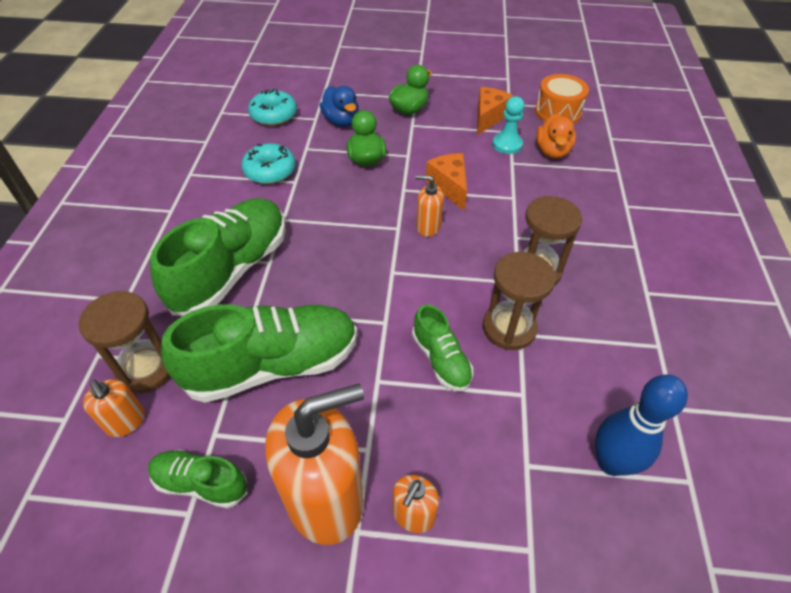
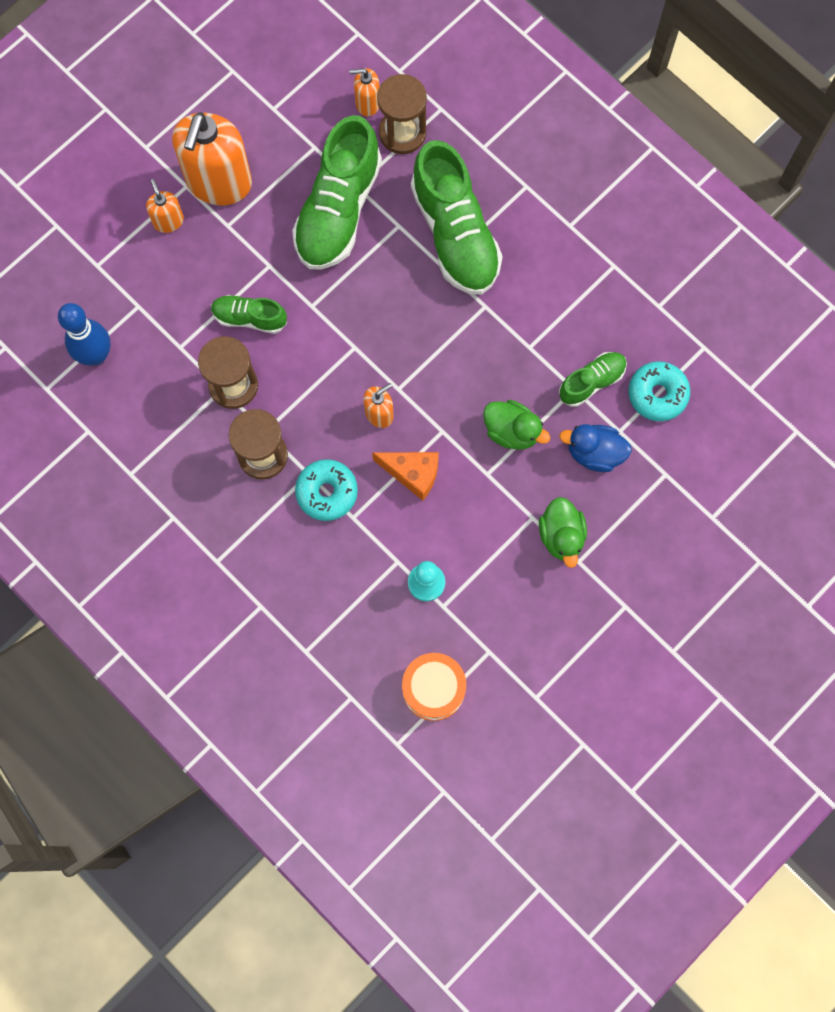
camera: 130 degrees right, 25 degrees up
(201, 483) = (286, 124): green shoe -> green shoe (592, 382)
(270, 171) = (562, 335): turquoise donut -> turquoise donut (327, 492)
(488, 117) = (483, 605): orange cheese -> none
(552, 151) = (381, 616): orange duck -> none

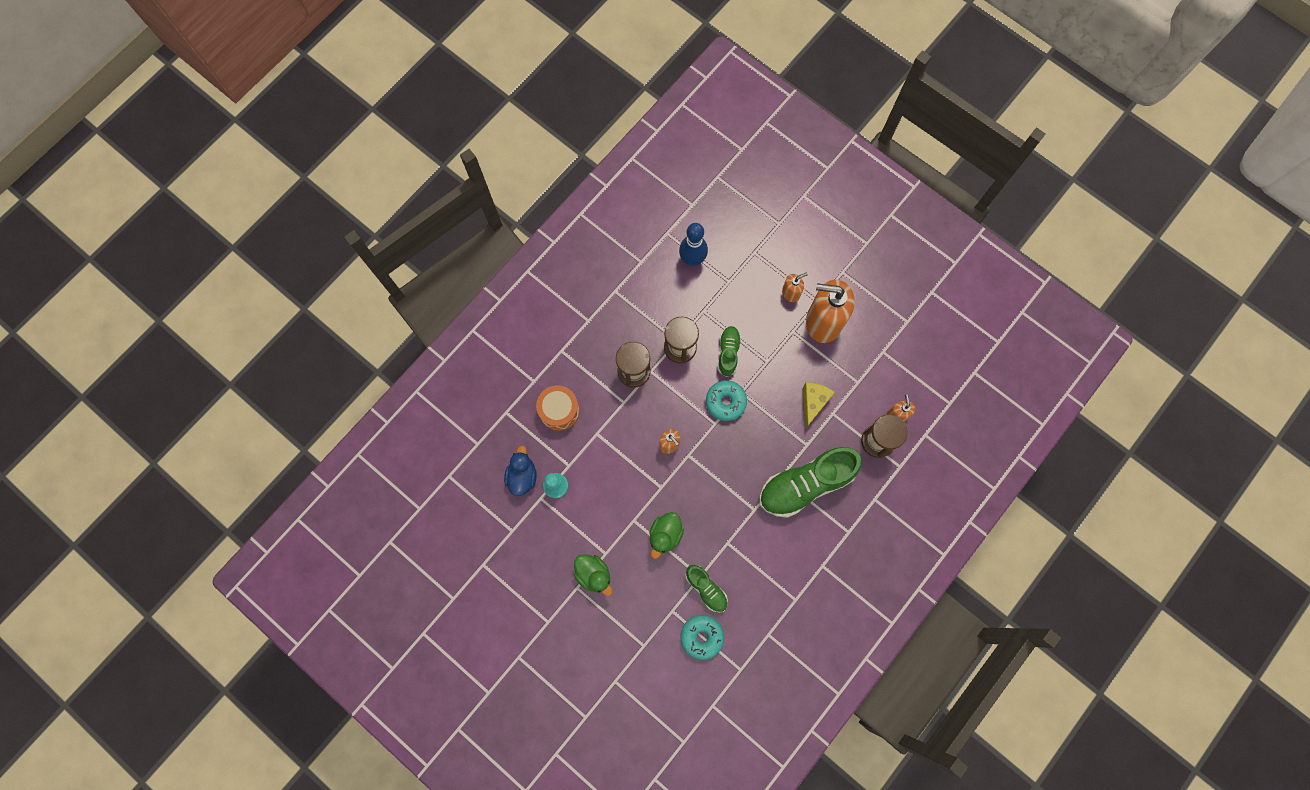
camera: 85 degrees right, 0 degrees up
(327, 492) = (612, 415): turquoise donut -> turquoise donut (725, 402)
(338, 210) = (813, 403): green shoe -> yellow cheese
(412, 474) = (629, 470): orange cheese -> none
(433, 689) = (485, 496): orange drum -> orange drum (559, 410)
(561, 536) = (594, 574): green duck -> green duck turned 120 degrees counterclockwise
(594, 453) = (654, 594): blue duck -> blue duck (522, 476)

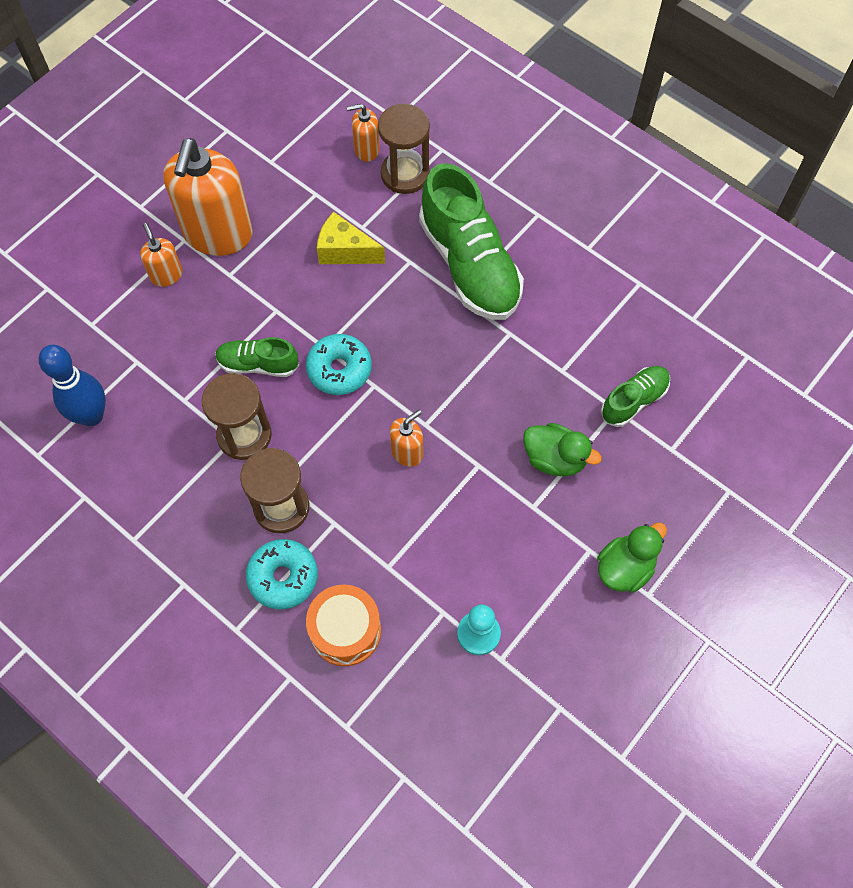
camera: 90 degrees left, 10 degrees down
(522, 476) = (462, 692): blue duck -> none
(701, 637) = (706, 408): turquoise donut -> turquoise donut (283, 577)

